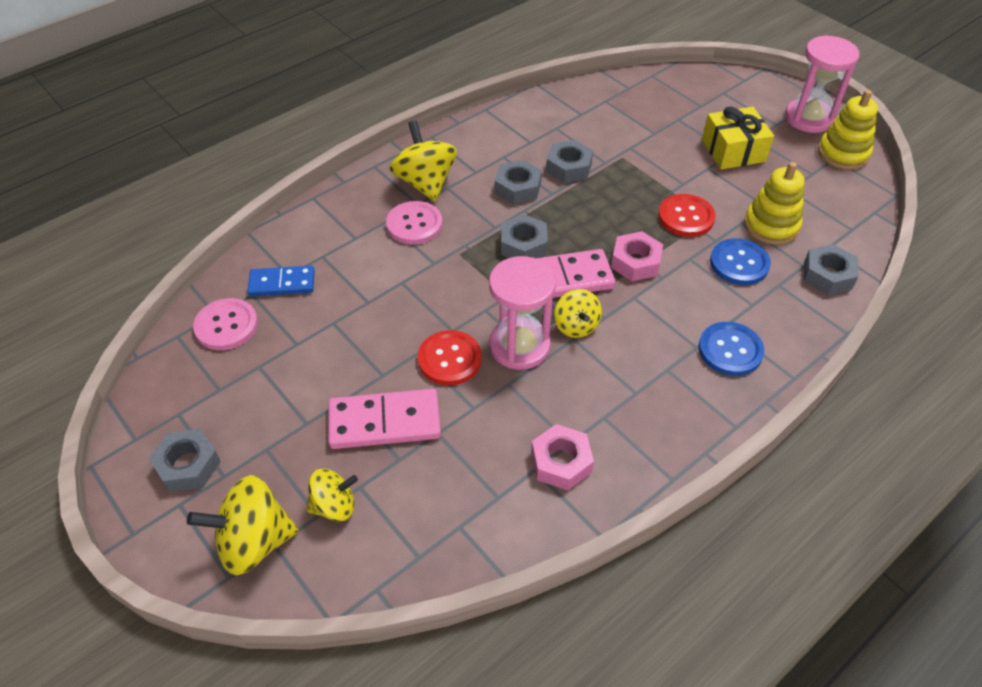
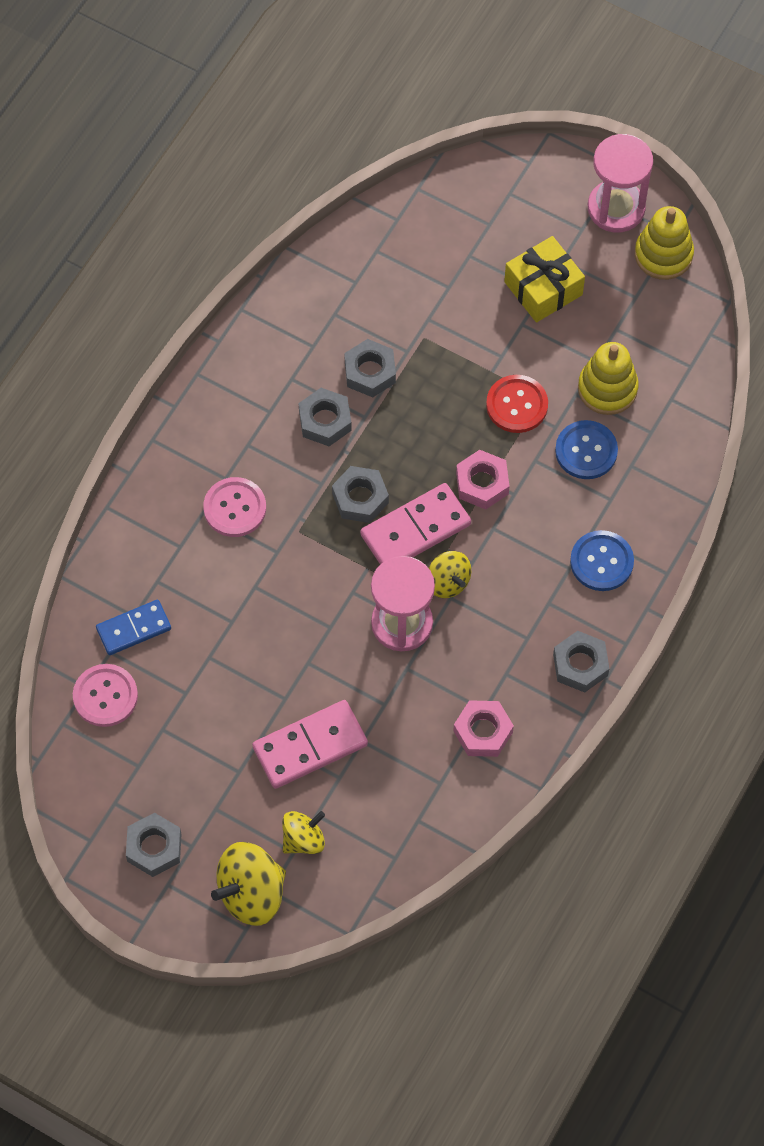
camera: 20 degrees left, 15 degrees up
(425, 183) = (221, 446): yellow spinning top -> none
(449, 359) = (341, 660): red button -> none
(827, 275) = (676, 438): grey nut -> grey nut (580, 665)

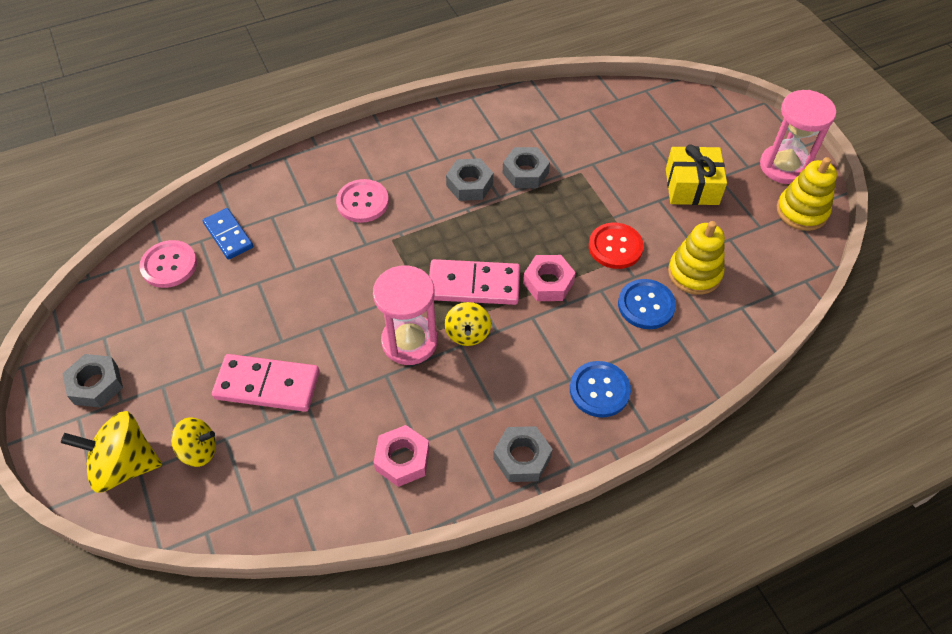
camera: 35 degrees right, 10 degrees down
(133, 628) = (228, 235): blue domino -> blue domino turned 45 degrees clockwise
(360, 498) = (452, 243): grey nut -> none

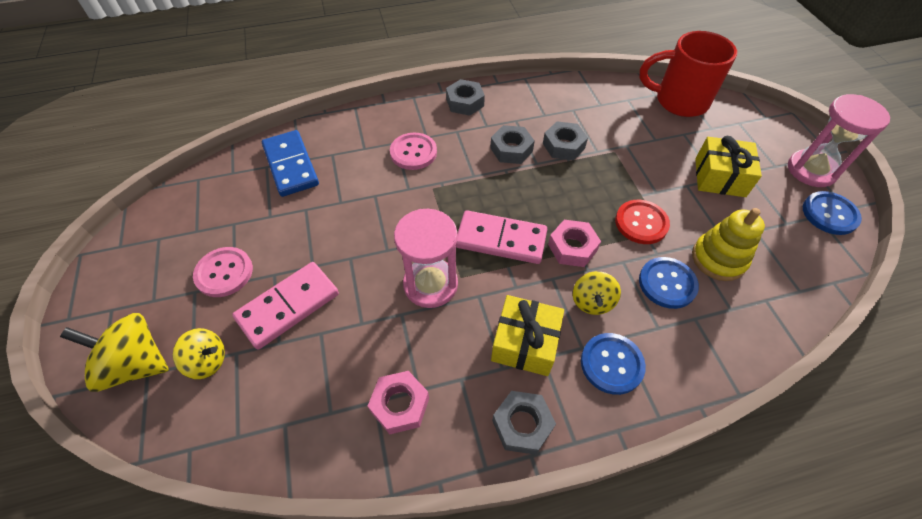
camera: 10 degrees right, 0 degrees up
(96, 385) = (137, 281): grey nut -> grey nut (465, 102)
(169, 265) = (233, 184): pink button -> pink button (224, 273)
(228, 235) = (291, 165): blue domino -> blue domino, size x1.50
(267, 385) = (288, 306): pink domino -> pink domino turned 60 degrees counterclockwise
(467, 333) = (487, 285): yellow spinning top -> yellow spinning top (592, 302)
(514, 384) = (525, 343): none -> yellow gift
(644, 104) = (678, 101): none -> red mug
(801, 211) = (829, 214): yellow stacking toy -> blue button

